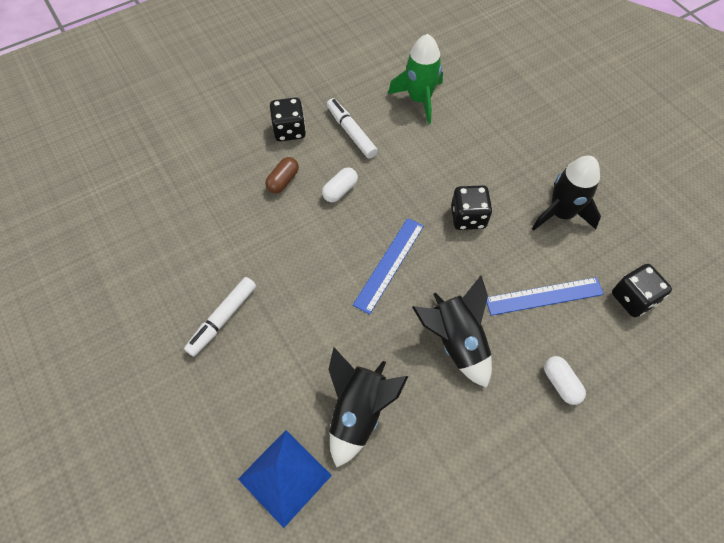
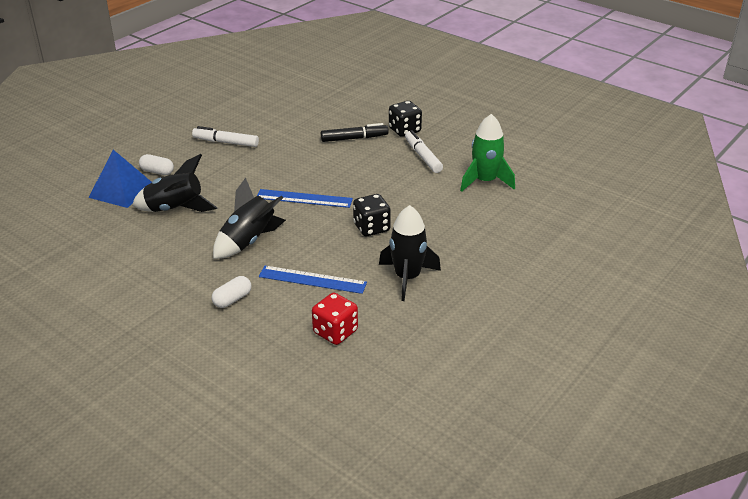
camera: 70 degrees right, 25 degrees down
(283, 181) = (354, 138): brown capsule -> black marker
(340, 190) = (361, 163): white capsule -> white capsule (157, 172)
(351, 132) = (423, 156): white marker -> white marker turned 60 degrees counterclockwise
(544, 296) = (312, 279): blue ruler -> blue ruler turned 45 degrees counterclockwise
(633, 298) = (335, 332): black dice -> red dice

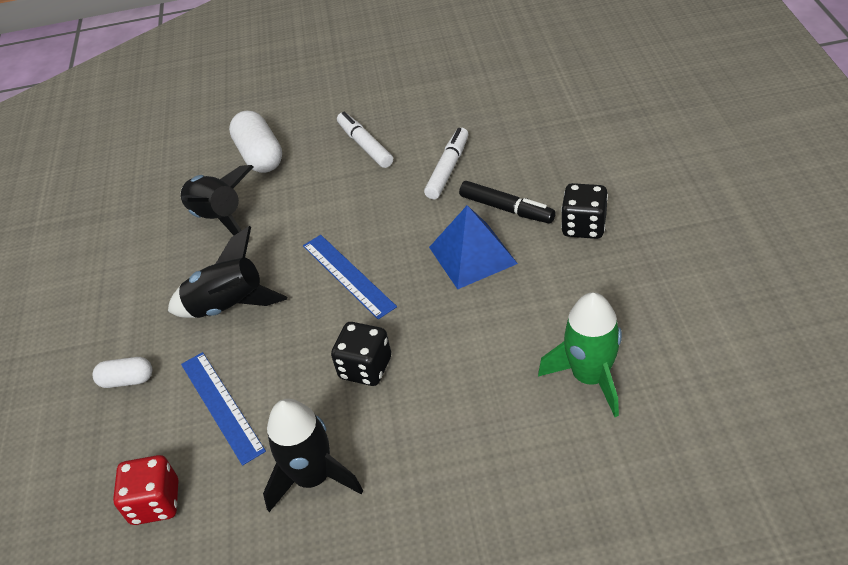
camera: 50 degrees right, 10 degrees up
(121, 190) = (205, 165): blue pyramid -> blue pyramid (472, 255)
(157, 172) = (260, 156): white capsule -> white capsule, size x1.73
(423, 156) = (556, 285): white marker -> white marker (448, 169)

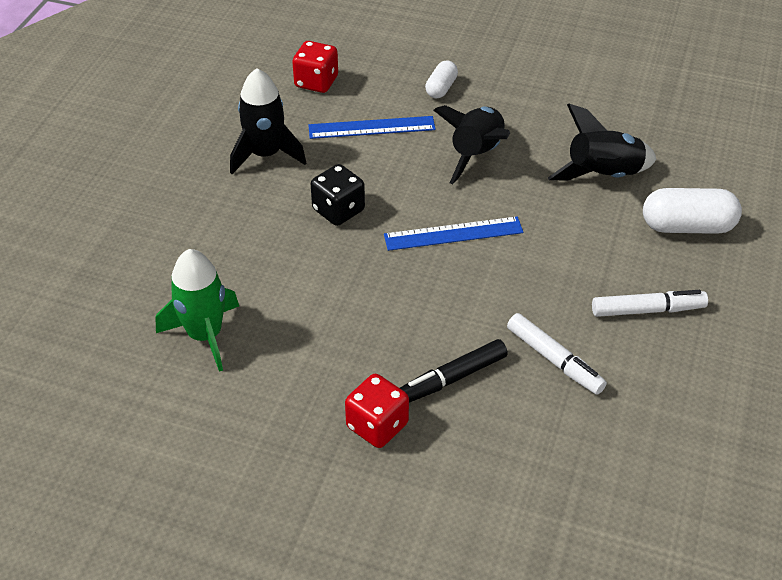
camera: 110 degrees right, 0 degrees up
(472, 255) = (409, 324): blue pyramid -> none
(584, 226) = (377, 425): black dice -> red dice

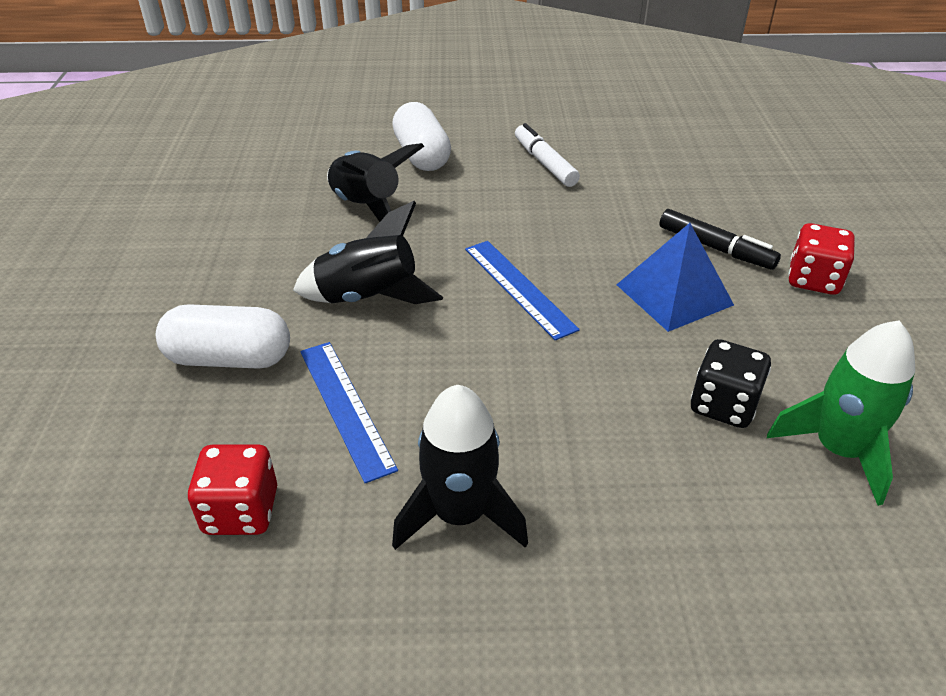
camera: 110 degrees left, 5 degrees down
(338, 210) = (537, 392): black dice -> black dice (723, 405)
(402, 321) = (674, 295): none -> blue pyramid
(441, 88) = (229, 359): white capsule -> white capsule, size x1.73
(554, 360) = (643, 199): white marker -> none

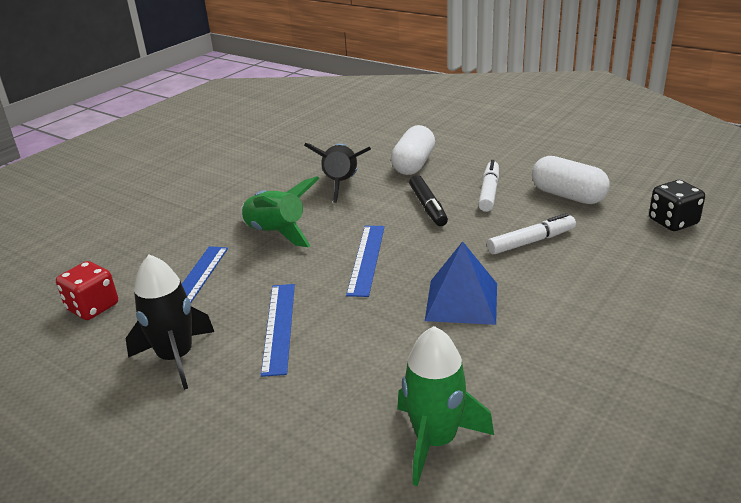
camera: 40 degrees right, 10 degrees down
(229, 359) = (175, 237): white capsule -> white capsule (568, 196)
(368, 298) = (277, 233): black rocket -> green rocket
(530, 412) = (279, 327): none -> blue ruler
(653, 204) = (531, 241): none -> white marker
(715, 248) = (537, 285): black marker -> black marker (428, 207)
(723, 405) = (397, 377): black dice -> black dice (673, 222)
(813, 280) = (585, 334): red dice -> none

